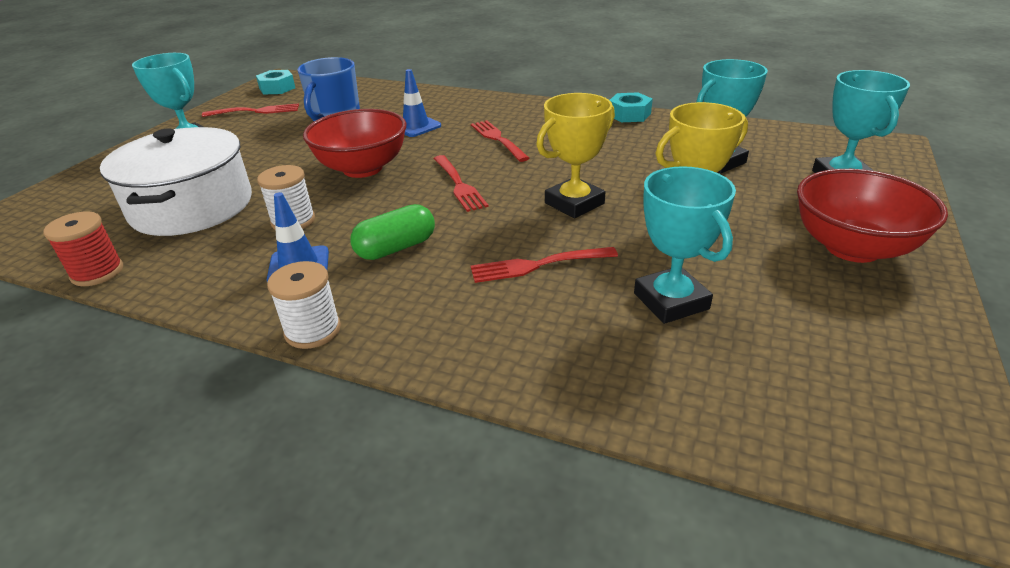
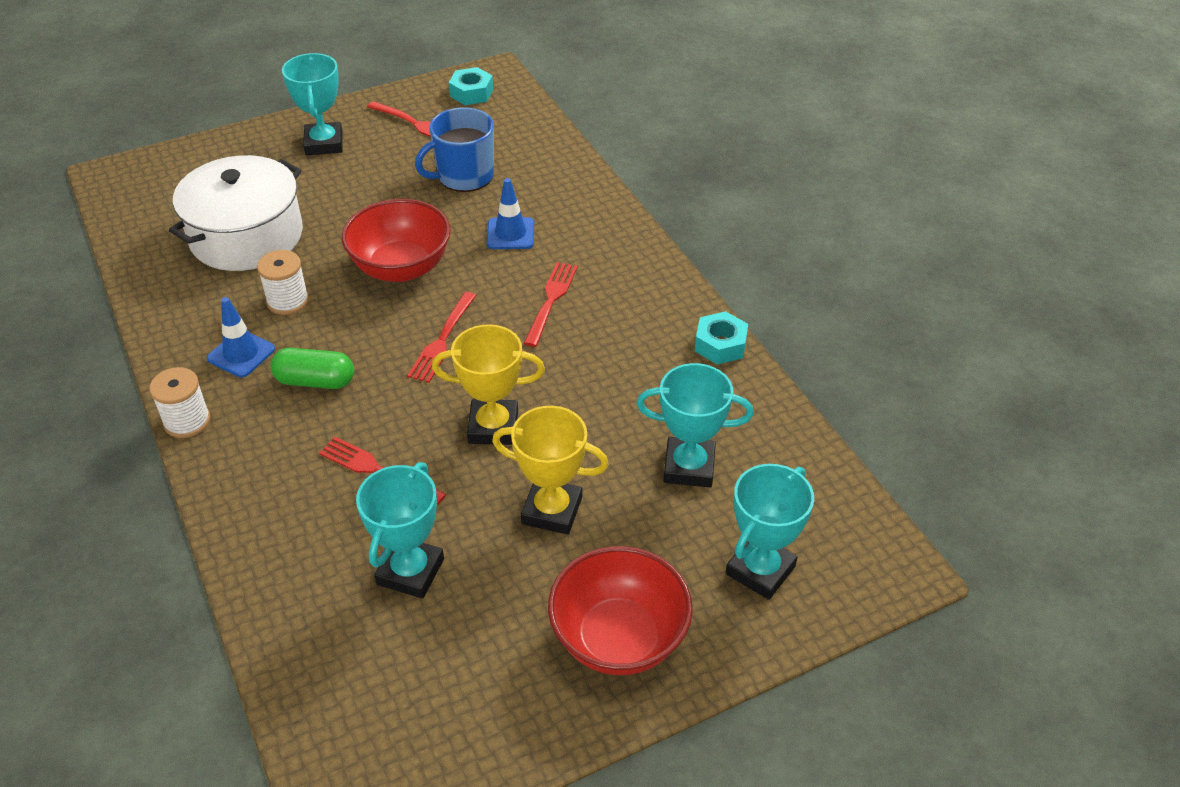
camera: 40 degrees right, 10 degrees up
(97, 272) = (135, 273): red spool -> none

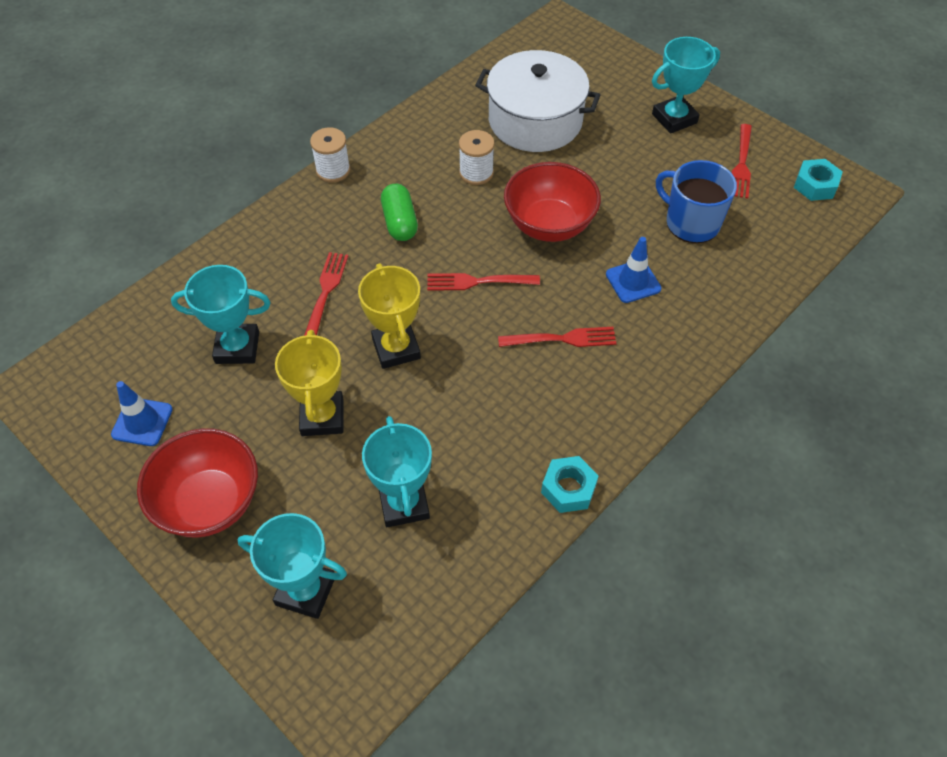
camera: 70 degrees right, 10 degrees up
(241, 354) = (409, 170): blue traffic cone -> blue traffic cone (142, 422)

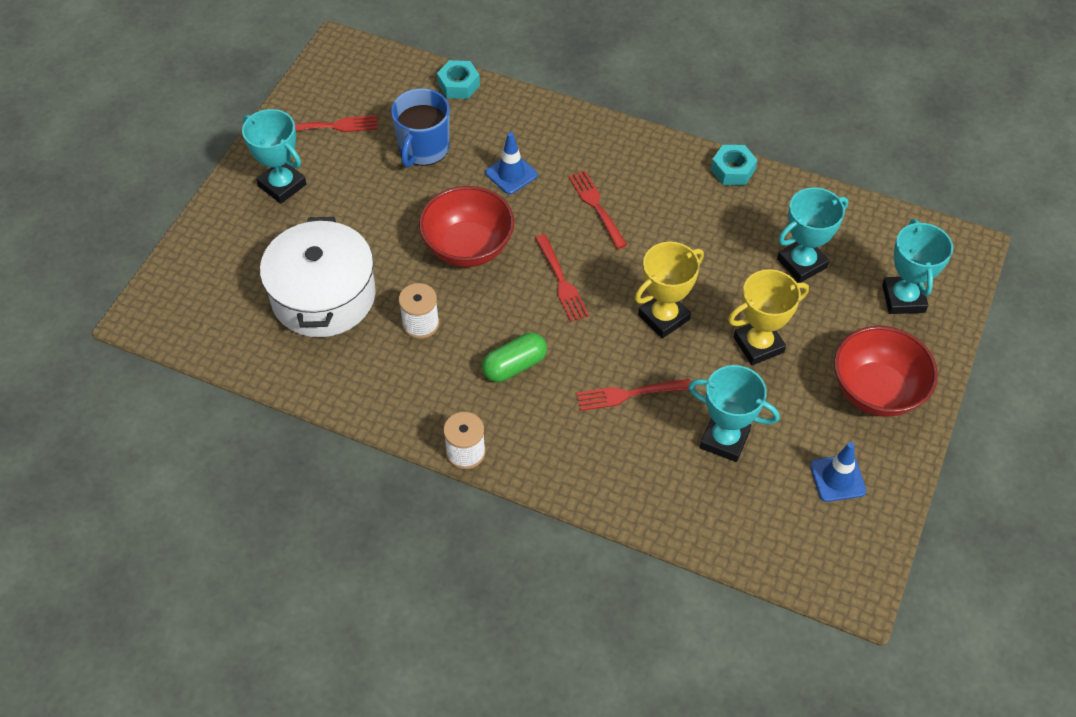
camera: 110 degrees left, 0 degrees up
(237, 347) = (724, 439): turquoise trophy -> turquoise trophy turned 45 degrees counterclockwise
(815, 185) = (342, 74): turquoise nut -> turquoise nut (458, 85)

